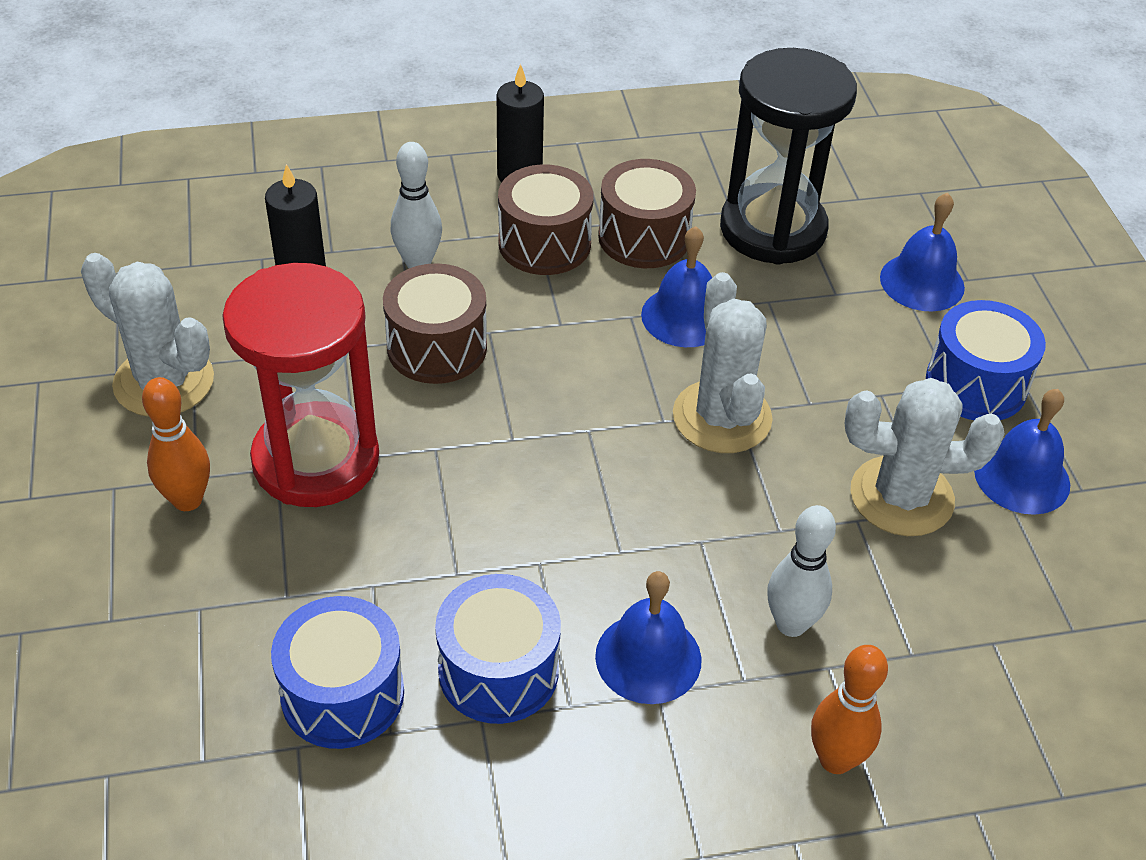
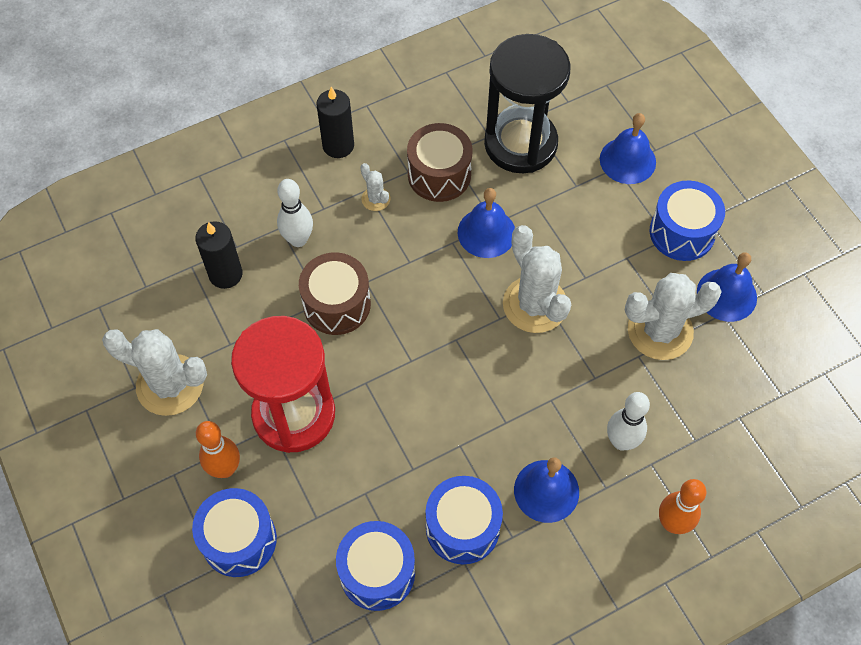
camera: 15 degrees left, 15 degrees up
(162, 593) = (239, 540): none -> blue drum
(544, 243) = (376, 199): brown drum -> white cactus

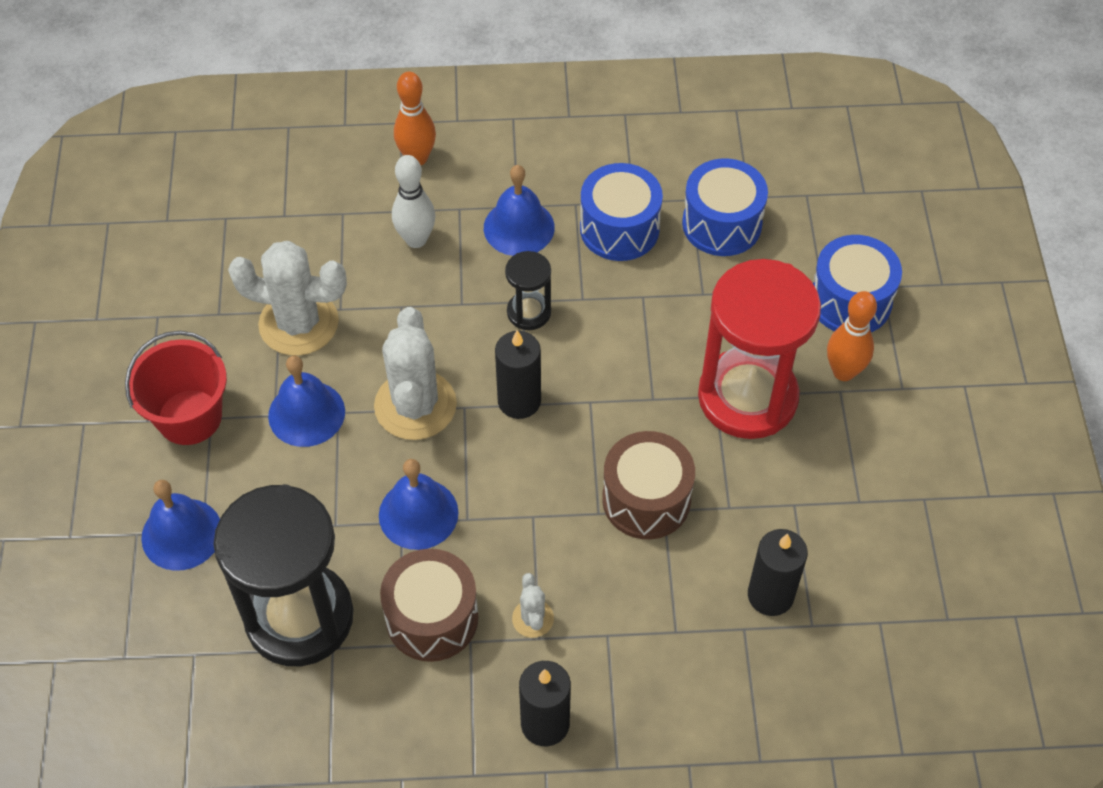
camera: 155 degrees left, 5 degrees down
(170, 385) = (881, 484): white cactus -> none
(298, 239) = (659, 604): white bowling pin -> none
(463, 339) = (519, 401): none -> black candle
(495, 415) = (529, 312): none -> black hourglass
(682, 232) = (189, 417): blue drum -> red bucket
(726, 295) = (198, 330): blue bell -> blue bell (306, 413)

